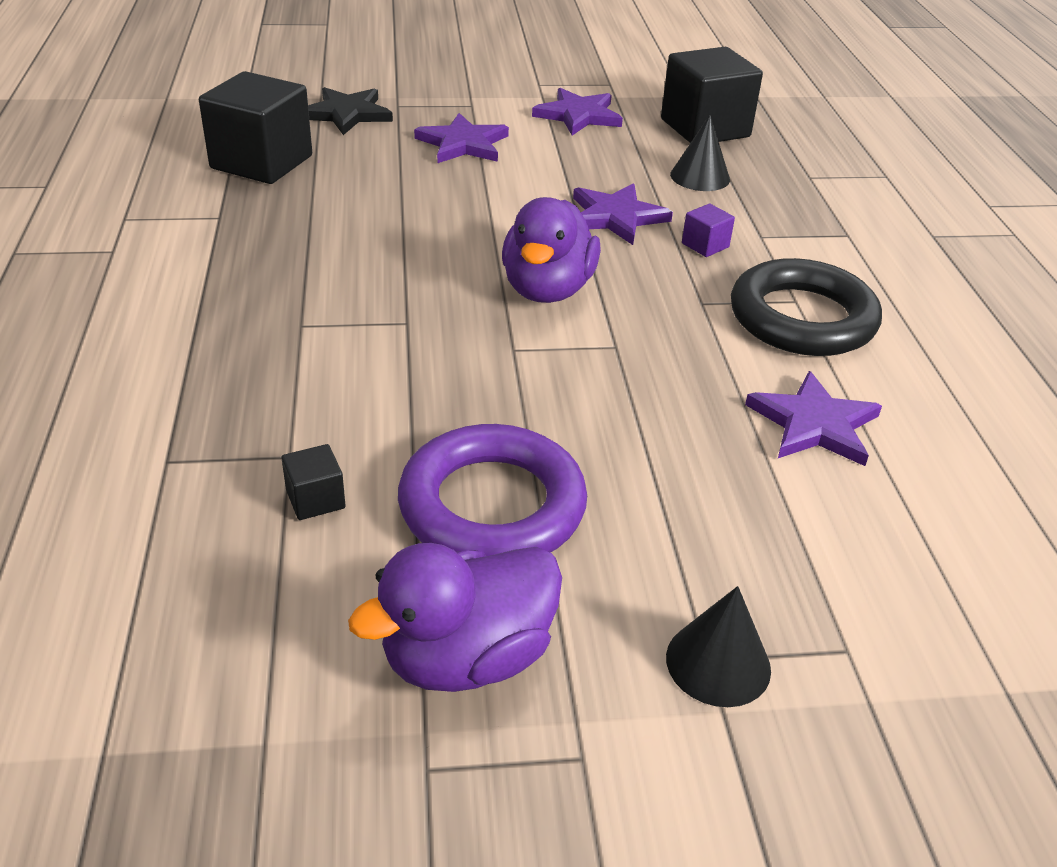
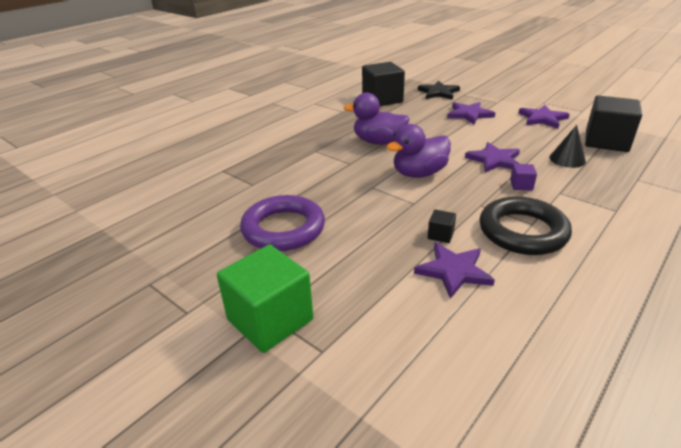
camera: 50 degrees right, 5 degrees down
(315, 499) = (240, 199): black cube -> black cube (440, 235)
(467, 657) = (205, 264): purple duck -> purple duck (378, 142)
(718, 663) = (270, 319): black cone -> green cube

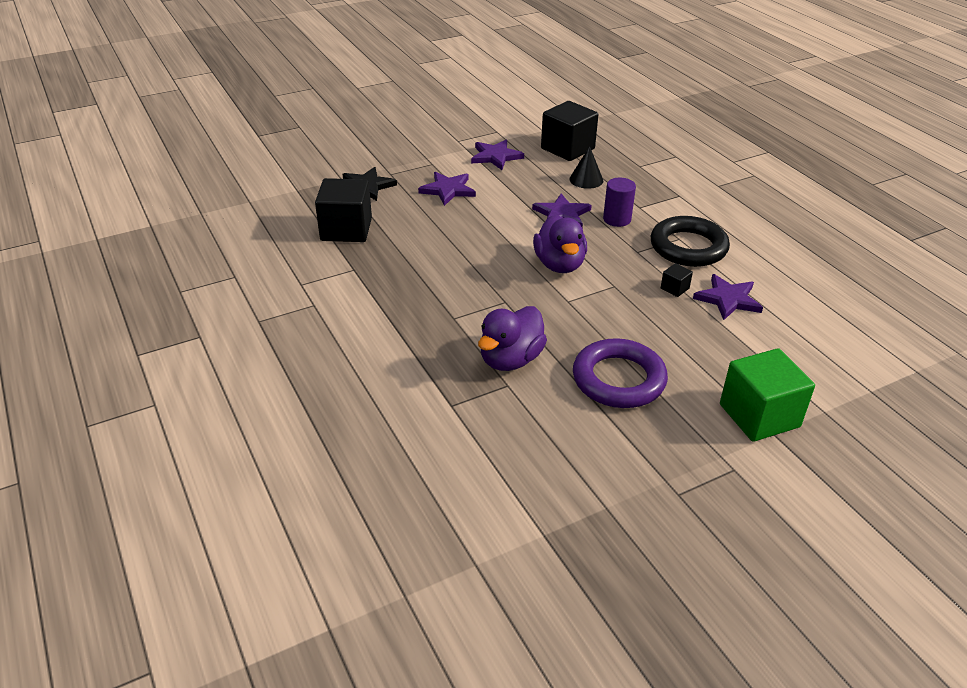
camera: 70 degrees left, 5 degrees up
(378, 142) = (467, 267): purple duck -> purple duck (510, 359)
(521, 185) = (617, 219): purple cube -> purple cylinder

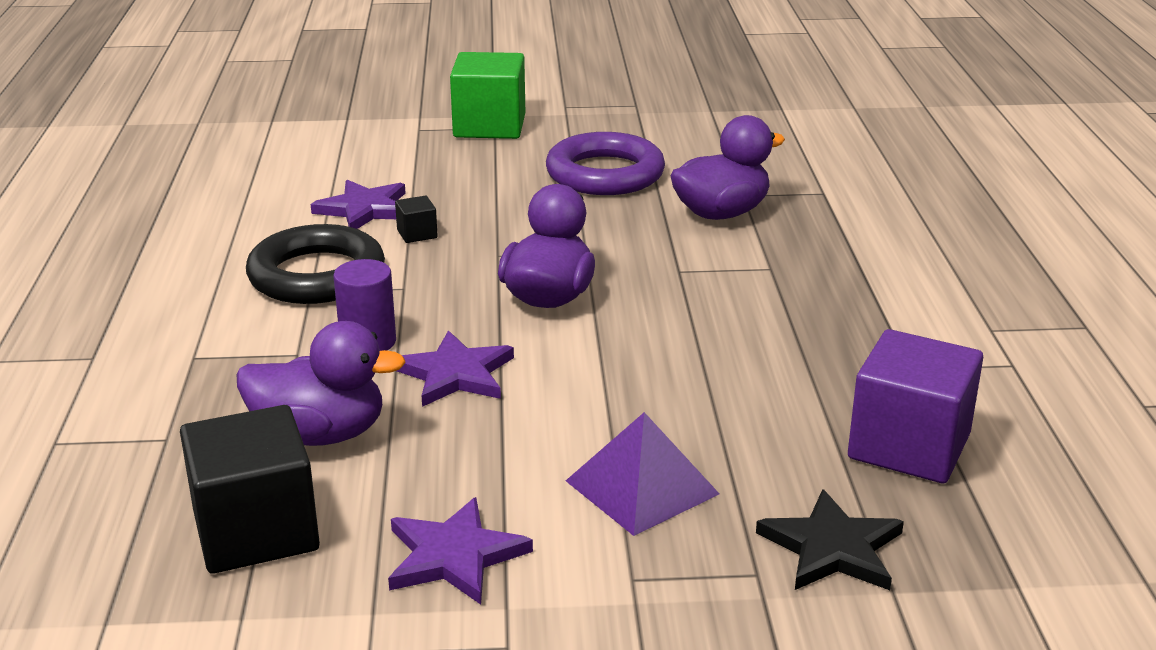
camera: 155 degrees left, 10 degrees down
(346, 229) = (909, 446): black cube -> purple cube
(448, 190) = (641, 487): purple star -> purple pyramid
(586, 179) = (320, 435): black cone -> purple duck

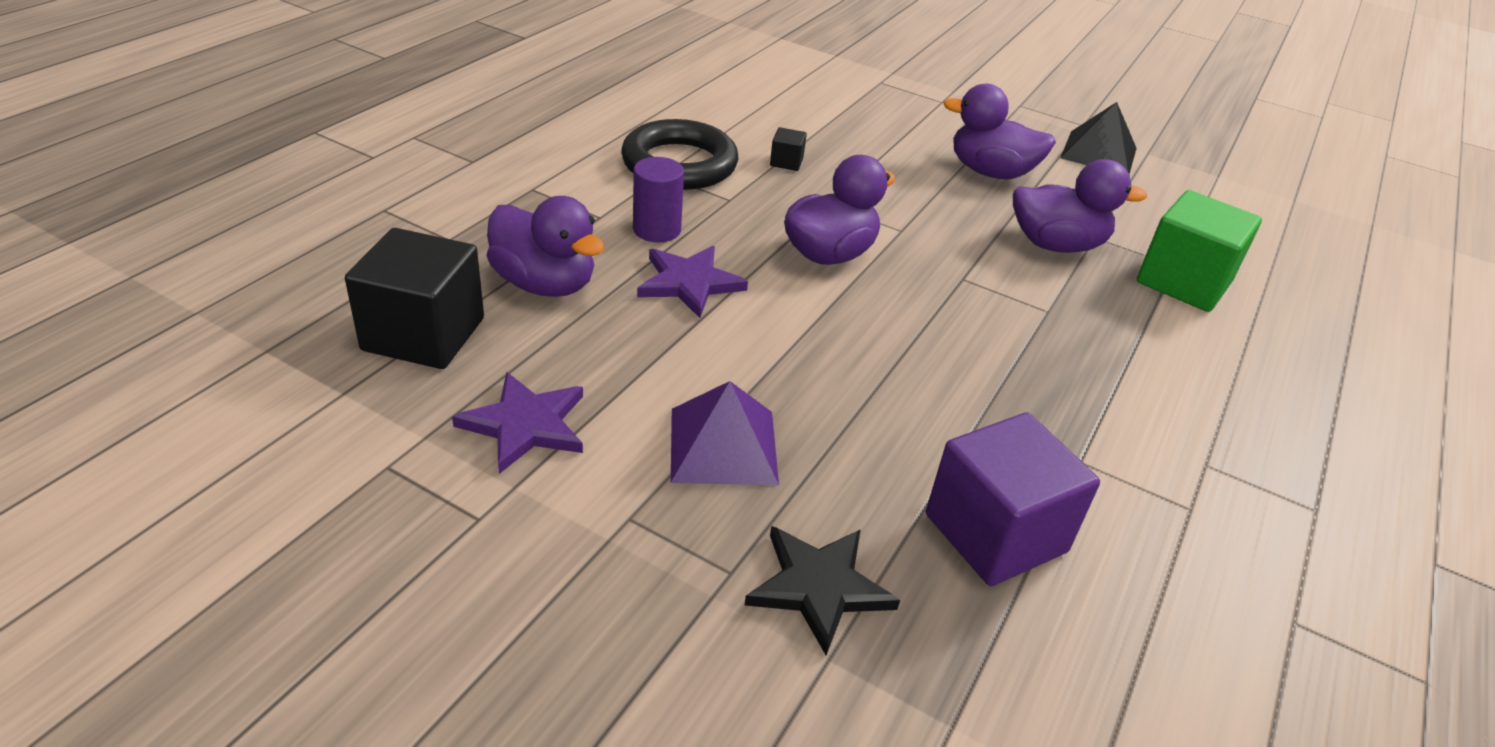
camera: 30 degrees right, 10 degrees up
(364, 209) = (770, 128): purple star -> none
(489, 126) = (939, 99): green cube -> green cube (1183, 282)
(605, 174) = (990, 172): purple ring -> purple duck
(673, 124) = (1099, 153): none -> black pyramid

